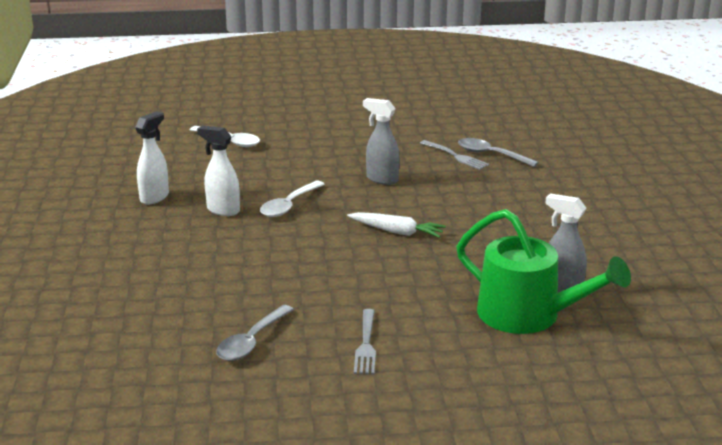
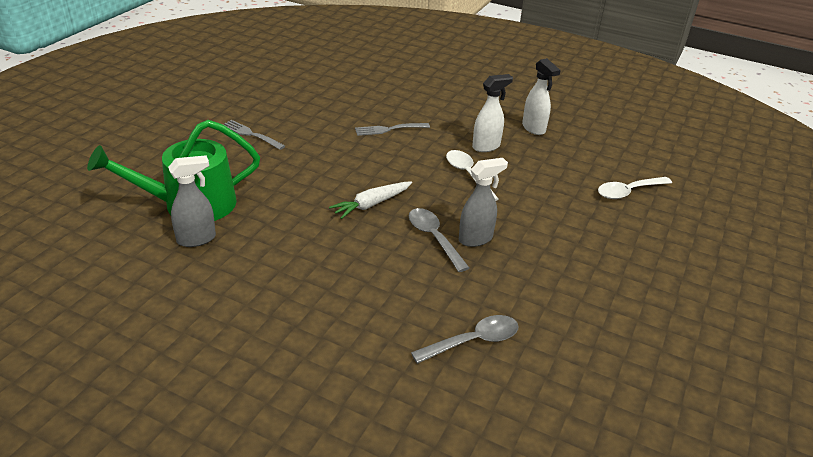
camera: 120 degrees right, 10 degrees up
(251, 341) = (304, 104): grey spoon -> grey spoon (434, 238)
(455, 156) = (491, 312): grey fork -> grey fork (389, 129)

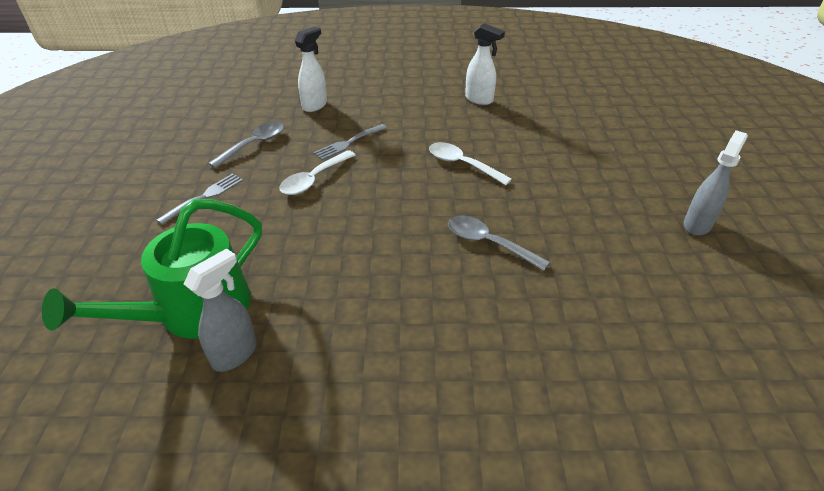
camera: 25 degrees left, 5 degrees up
(251, 134) = (204, 197): grey fork -> grey fork turned 120 degrees clockwise
(371, 204) = (398, 230): white carrot -> none
(473, 341) = (621, 342): grey spoon -> grey spoon (254, 144)
(476, 239) = (526, 228): grey spray bottle -> grey spray bottle (697, 224)
(486, 146) = (454, 130): white spray bottle -> white spray bottle (315, 105)
(628, 192) = (605, 132): white spoon -> white spoon (314, 179)

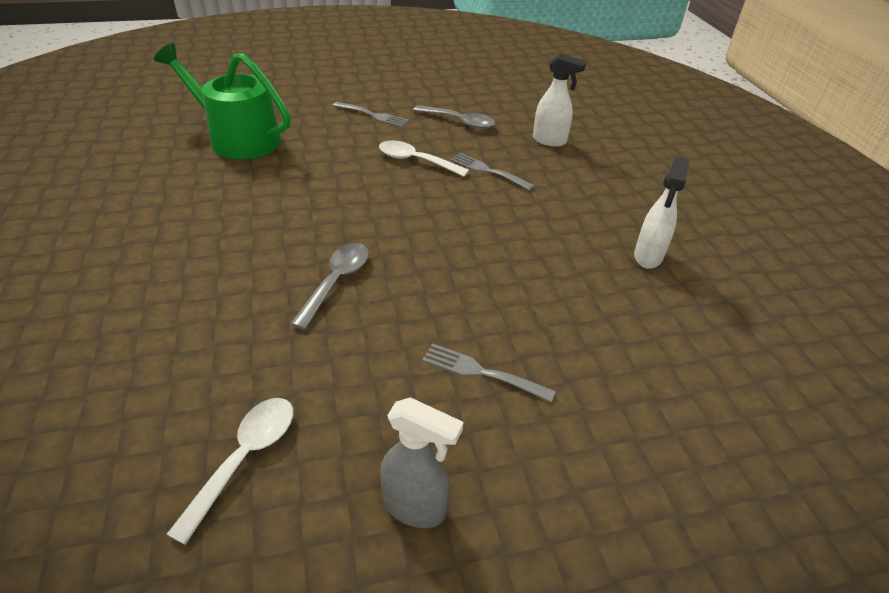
camera: 75 degrees right, 0 degrees up
(235, 353) = (194, 163): grey spray bottle -> none
(462, 164) = (481, 252): white spoon -> white spoon (245, 458)
(588, 183) = (483, 372): none -> grey fork

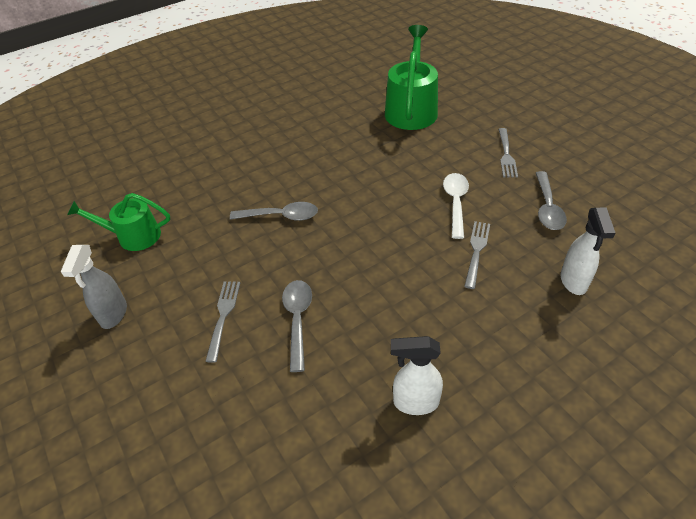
camera: 75 degrees right, 5 degrees up
(245, 458) = (133, 236): white spoon -> green watering can
(518, 307) = (298, 320): none -> grey spoon

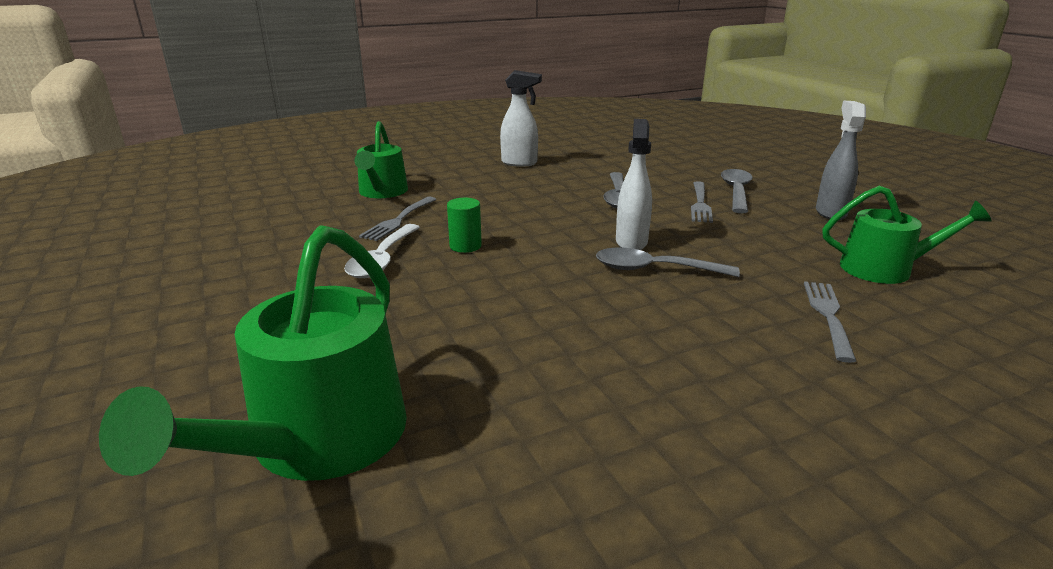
camera: 175 degrees left, 20 degrees down
(409, 224) = (465, 246): none -> green cylinder
(506, 154) = (228, 310): grey fork -> grey fork (828, 316)
(525, 298) = (382, 192): none -> green watering can
(547, 208) = (264, 244): grey spoon -> grey spoon (736, 191)
(573, 282) = (322, 196): white spray bottle -> white spray bottle (631, 242)

